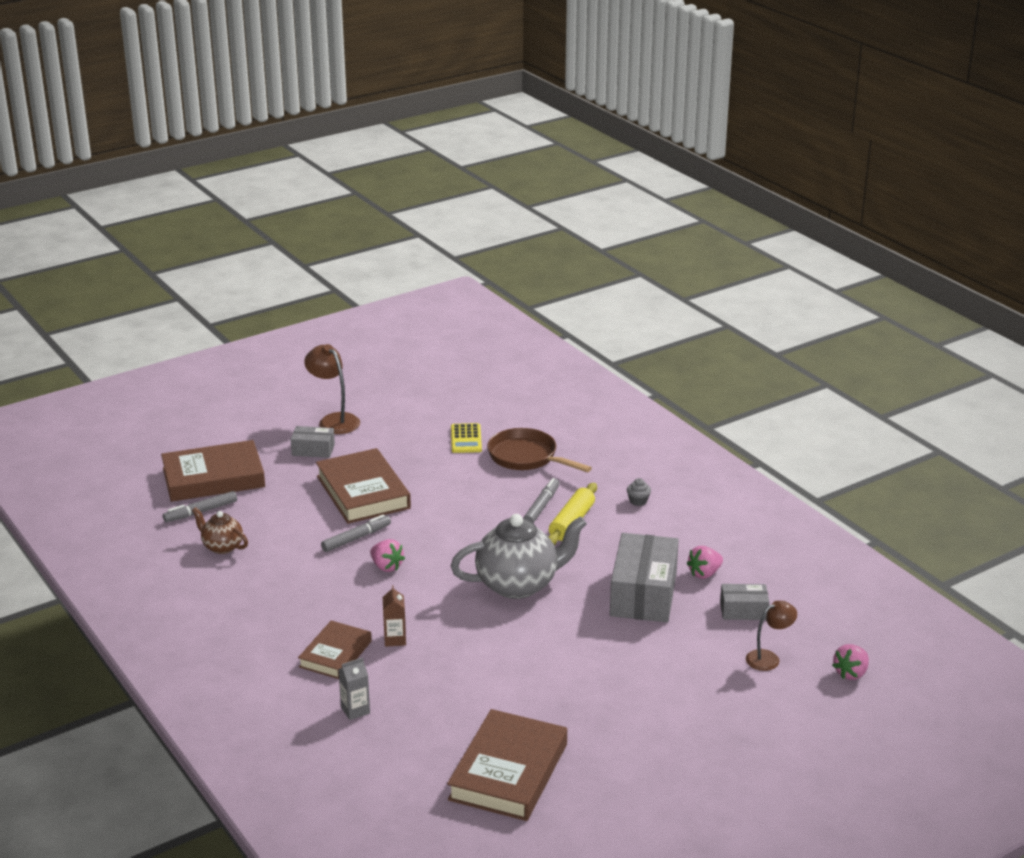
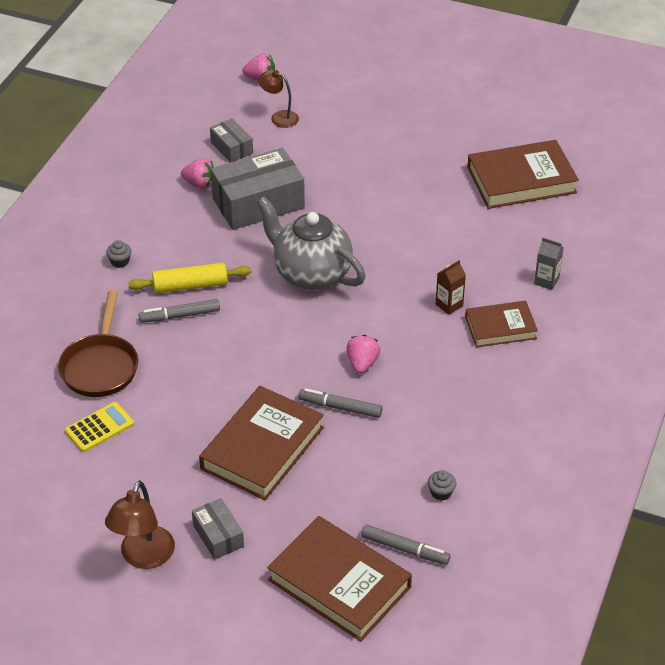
camera: 125 degrees left, 15 degrees up
(222, 547) = (441, 492): brown teapot -> grey cupcake

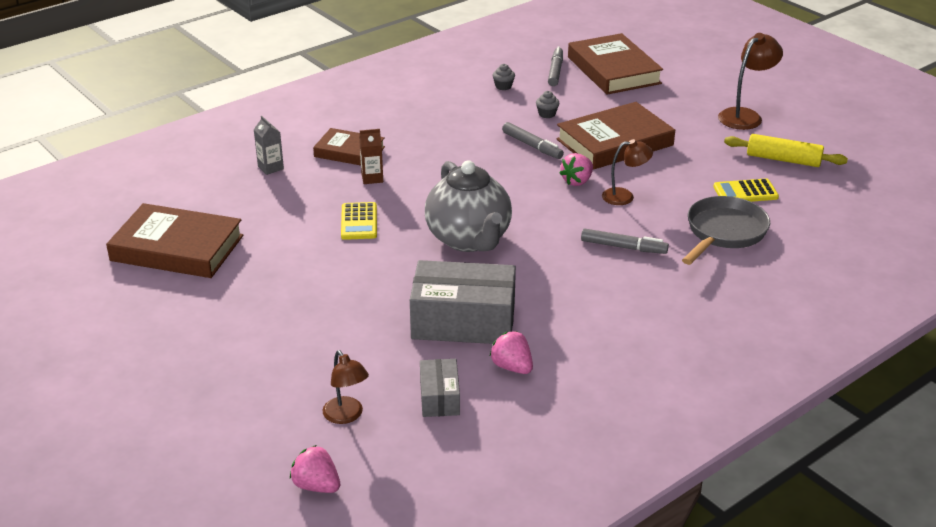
camera: 150 degrees left, 10 degrees down
(100, 366) = (724, 233): brown pan -> grey pan
(120, 261) = (657, 315): grey cupcake -> grey cupcake (547, 114)
(190, 286) = (596, 268): yellow rolling pin -> yellow rolling pin (783, 159)
(210, 375) = (624, 196): none -> brown lamp
(218, 536) = (683, 110): grey box -> none
(362, 363) = (487, 165): pink strawberry -> pink strawberry (577, 181)
(405, 549) = (555, 71): grey marker -> grey marker turned 45 degrees clockwise
(413, 256) = (359, 222): none -> yellow calculator

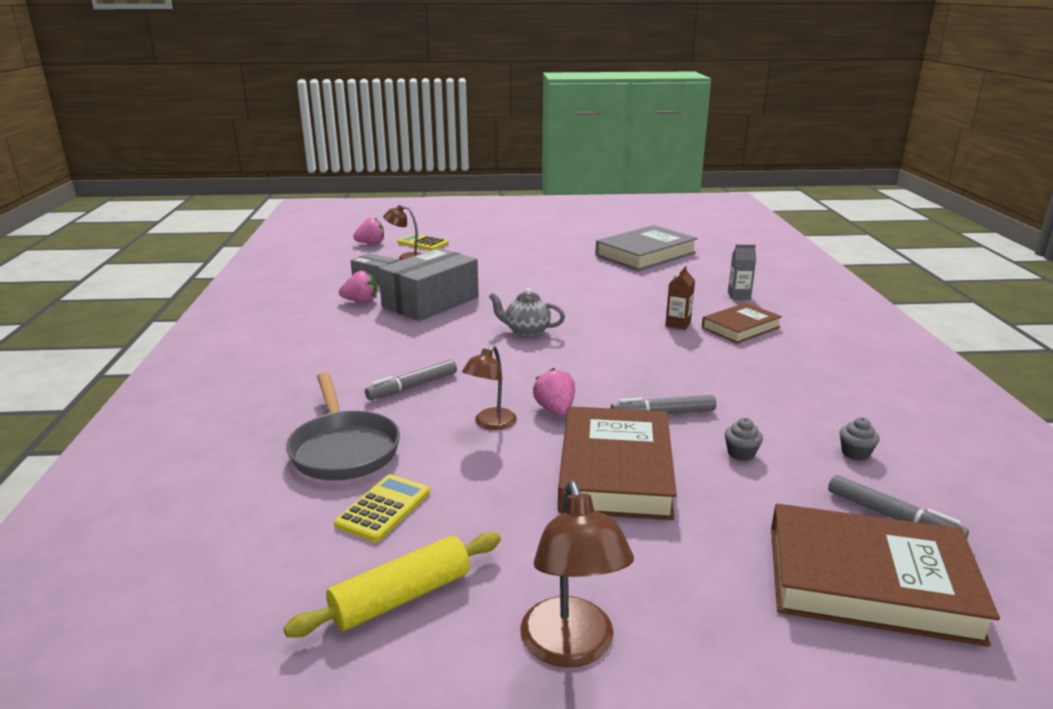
camera: 125 degrees right, 10 degrees down
(177, 248) = (645, 254): brown book -> grey book
(359, 222) = (609, 304): yellow calculator -> yellow calculator (422, 243)
(469, 239) = (526, 331): grey teapot -> grey teapot, size x0.53

